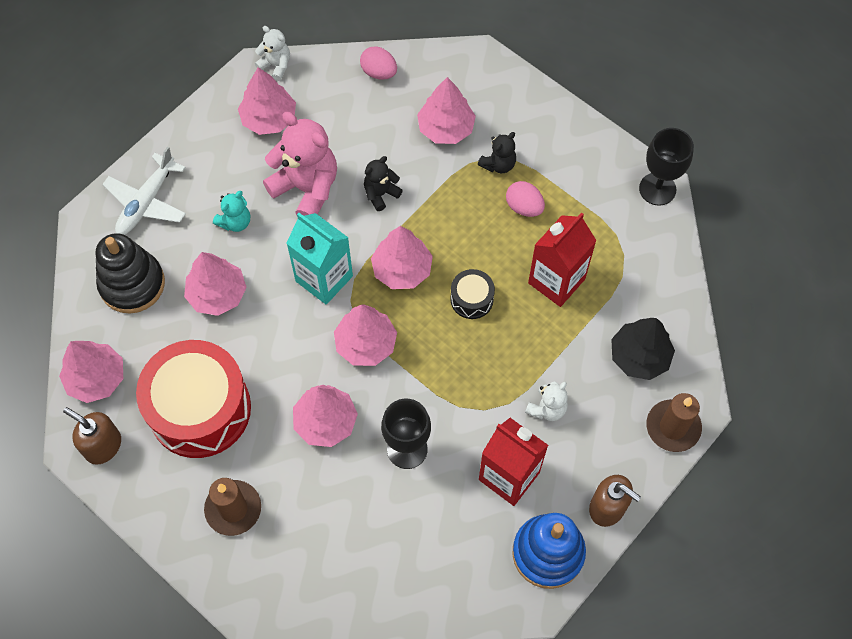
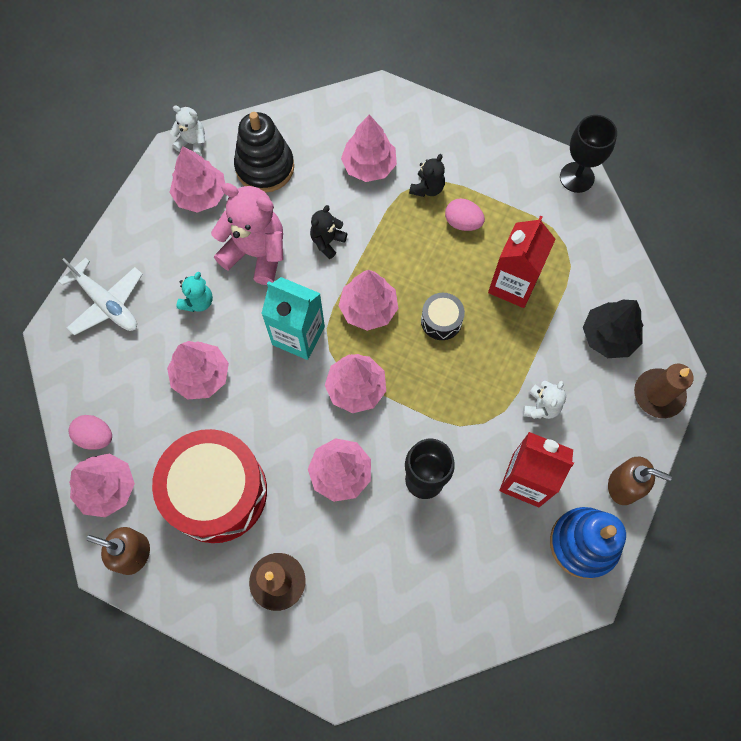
camera: 15 degrees left, 5 degrees up
(132, 284) = (115, 386): black stacking toy -> black stacking toy (265, 167)
(147, 202) = (107, 303): white plane -> white plane turned 60 degrees counterclockwise
(379, 72) = (291, 127): pink egg -> pink egg (96, 436)

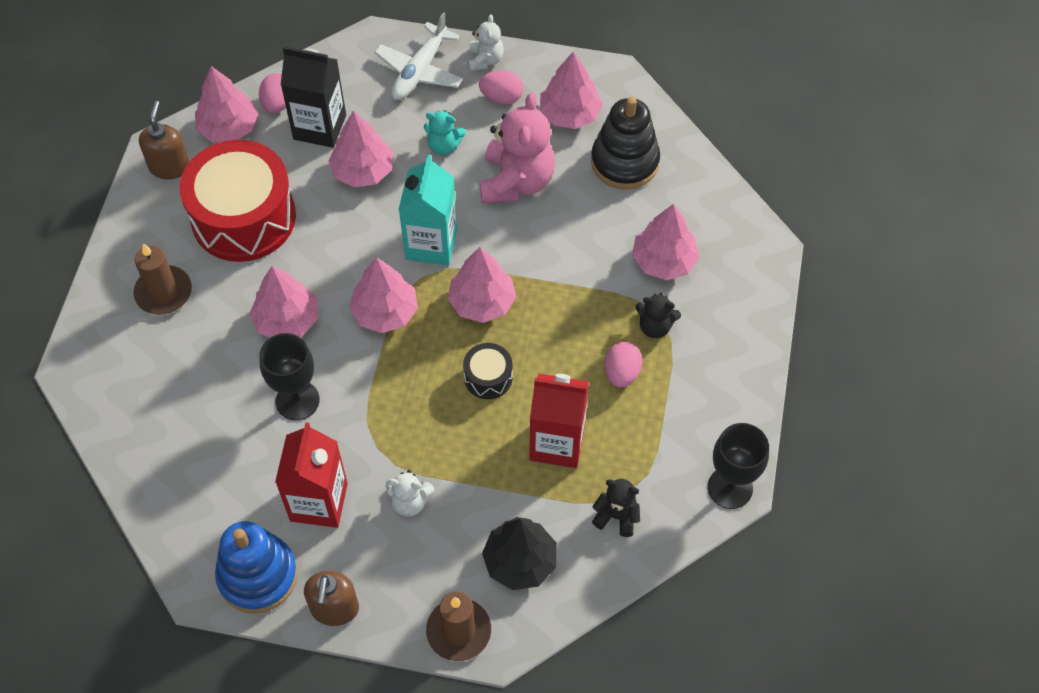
camera: 75 degrees right, 10 degrees down
(138, 404) = (319, 127): none -> black carton
(163, 243) = (501, 97): none -> pink egg
(193, 143) = (631, 89): white teddy bear -> white teddy bear (485, 60)
(327, 242) = (552, 243): black teddy bear -> black teddy bear (616, 516)

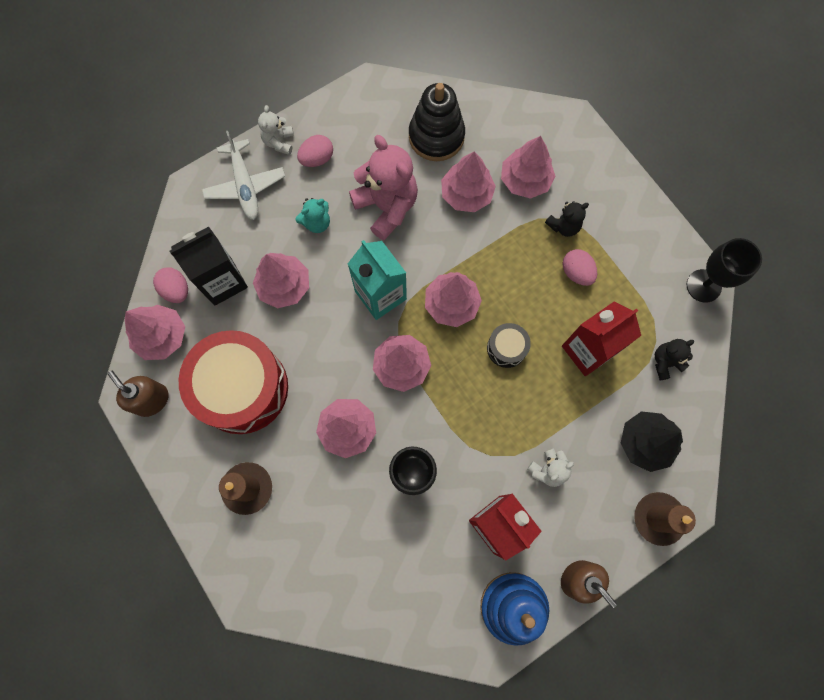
camera: 45 degrees left, 15 degrees up
(485, 60) = (279, 142): white teddy bear -> white teddy bear turned 135 degrees counterclockwise
(570, 114) = (370, 133): pink tree -> pink tree (466, 194)

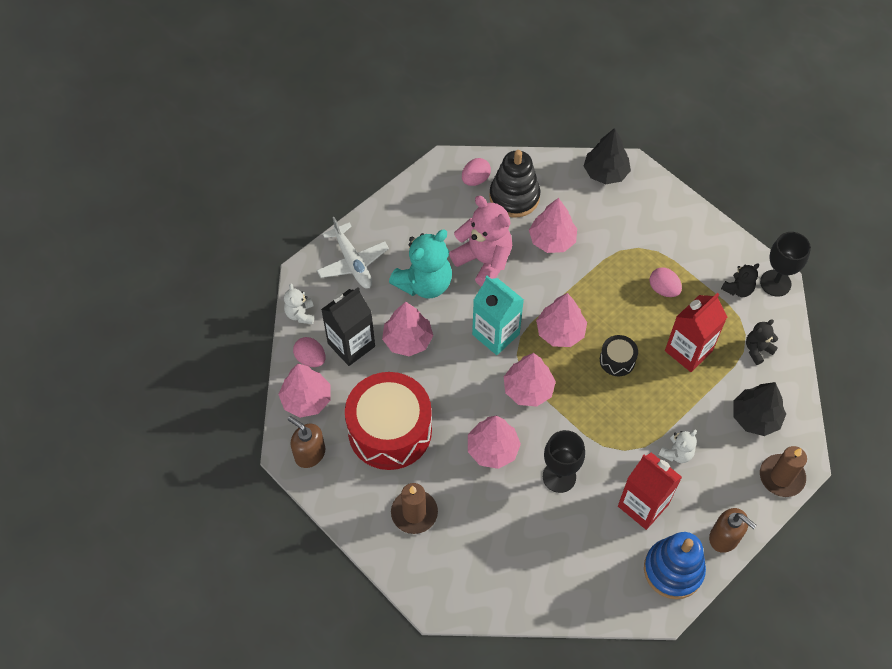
camera: 10 degrees left, 15 degrees down
(279, 142) = (375, 222): white teddy bear -> white teddy bear (300, 314)
(317, 159) = (412, 231): pink egg -> pink egg (475, 180)
(317, 223) = (424, 283): turquoise teddy bear -> turquoise teddy bear, size x1.96
(525, 180) = (601, 221): pink tree -> none
(543, 123) = (605, 173): none -> black tree
(563, 226) = (643, 253): black teddy bear -> black teddy bear (738, 289)

